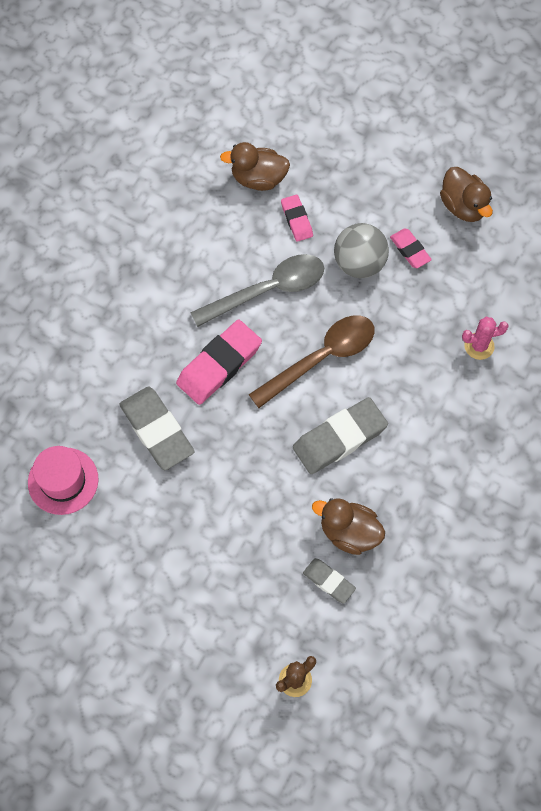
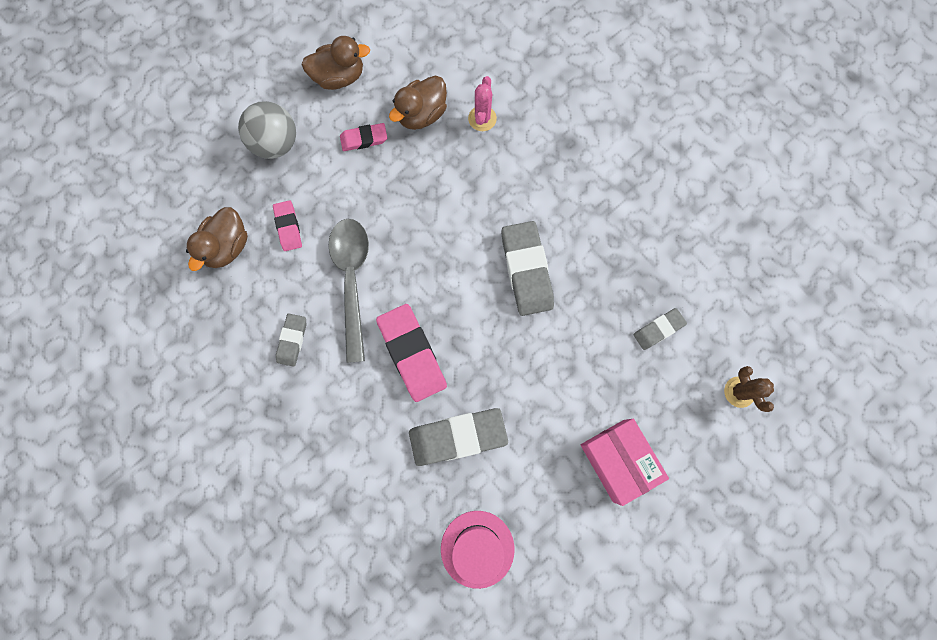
camera: 70 degrees left, 10 degrees up
(185, 581) = (618, 460): none -> pink box
(194, 262) = (292, 340): none -> grey eraser
(296, 220) = (288, 227): pink eraser -> pink eraser turned 75 degrees clockwise
(321, 358) = (441, 257): brown spoon -> none
(349, 532) = (618, 295): brown duck -> brown duck (421, 114)
(359, 263) = (359, 188): grey ball -> grey ball (276, 143)

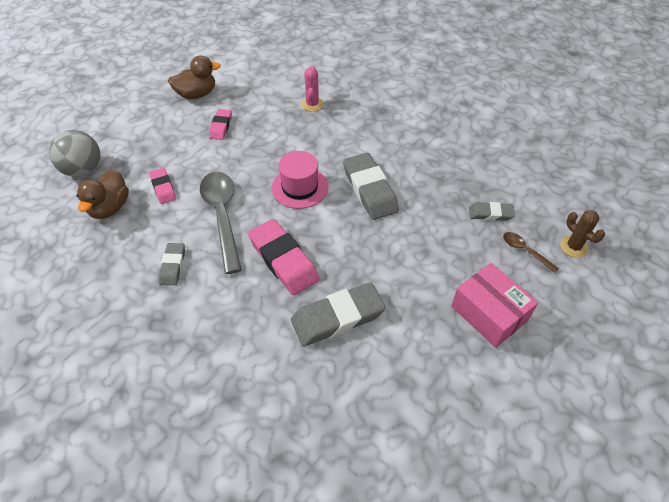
camera: 10 degrees left, 25 degrees down
(276, 143) = (149, 137): grey ball -> grey ball (83, 170)
(364, 139) = (221, 126): pink eraser -> pink eraser turned 60 degrees counterclockwise
(421, 114) = (264, 107): brown duck -> none
(477, 548) = (377, 410): pink hat -> pink hat (300, 187)
(658, 329) = (490, 214): grey eraser -> grey eraser turned 45 degrees clockwise
(682, 388) = (525, 251): none -> brown spoon

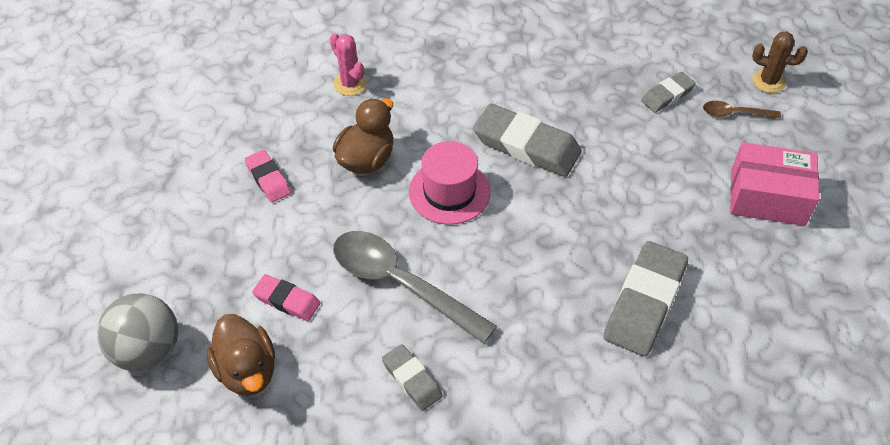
camera: 40 degrees left, 0 degrees up
(197, 94) = (184, 157): brown duck -> brown duck (366, 159)
(283, 260) = (525, 284): pink eraser -> none

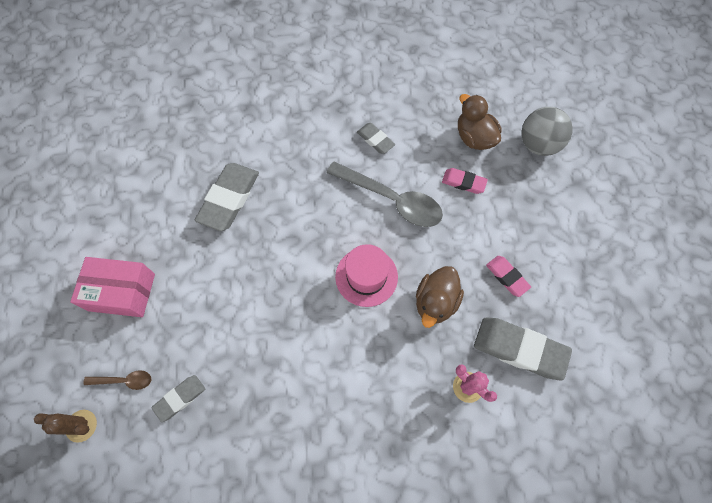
camera: 175 degrees right, 15 degrees up
(526, 145) = (307, 328): grey eraser -> grey eraser (519, 349)

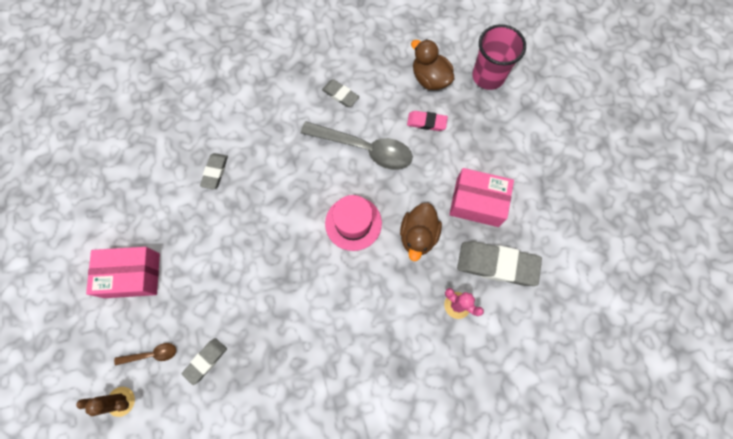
camera: 10 degrees left, 5 degrees up
(229, 199) = (215, 172): grey eraser -> grey eraser, size x0.55
(507, 277) = (477, 202): pink eraser -> pink box
(538, 145) = (488, 76): grey ball -> pink cup

